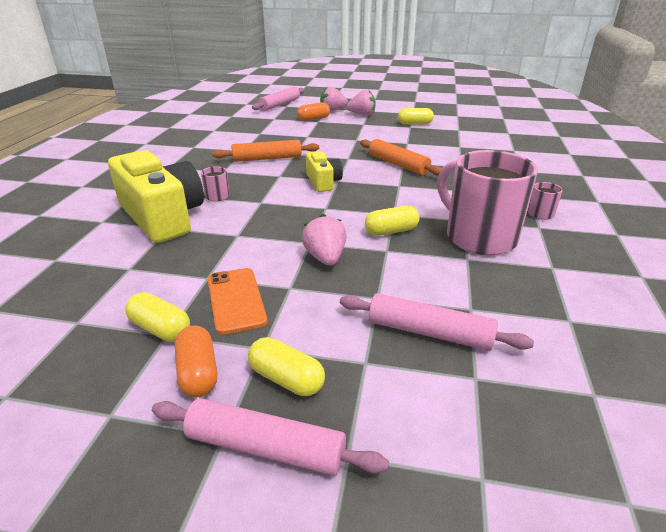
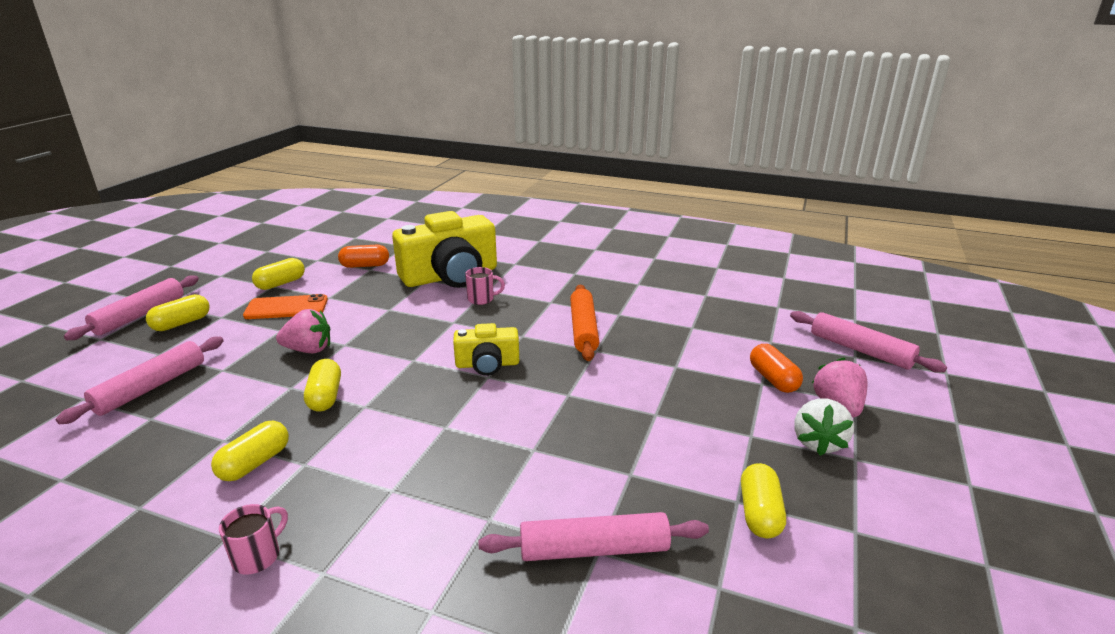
camera: 100 degrees right, 5 degrees down
(198, 373) = (223, 296): orange capsule -> orange capsule (365, 266)
(362, 114) = (818, 442): pink strawberry -> white strawberry
(398, 164) = (524, 440): orange rolling pin -> none
(459, 147) = (594, 549): none -> pink rolling pin
(478, 237) = (255, 463): pink mug -> yellow capsule

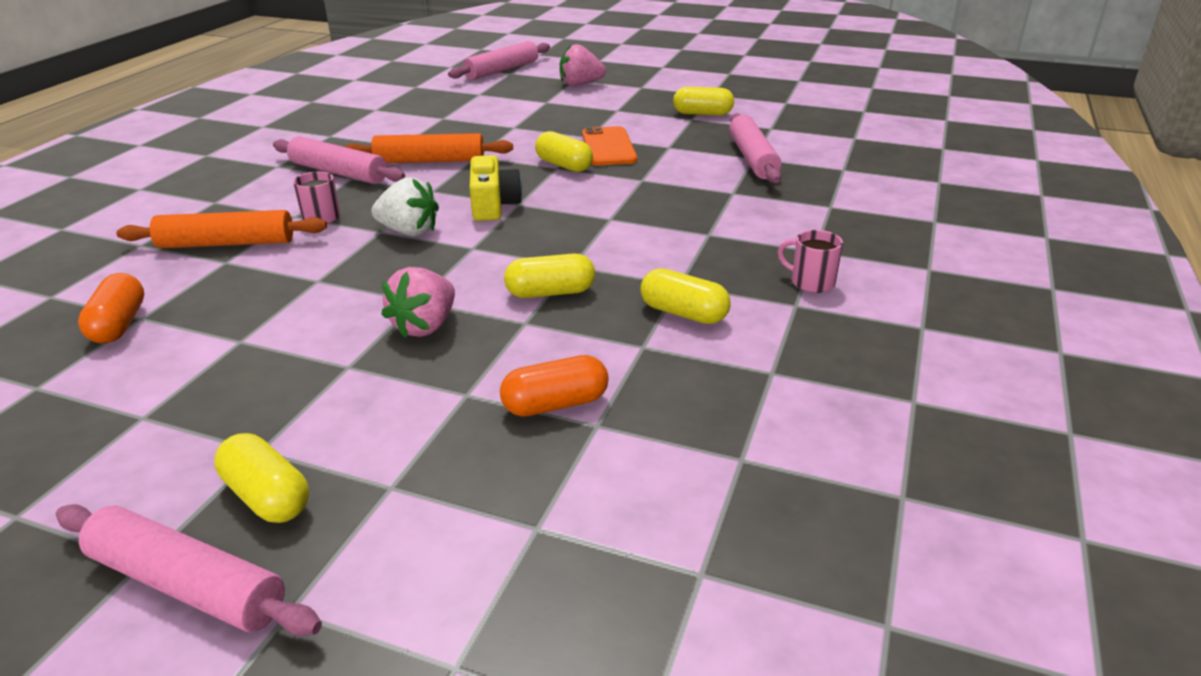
camera: 90 degrees left, 5 degrees up
(151, 387) = (510, 454): pink rolling pin -> pink rolling pin (338, 173)
(281, 283) = (137, 408): yellow capsule -> yellow capsule (564, 165)
(286, 308) = (261, 377): orange phone -> orange phone (608, 147)
(309, 350) = (425, 326): pink strawberry -> pink strawberry turned 150 degrees counterclockwise
(450, 276) = (227, 244): yellow camera -> orange rolling pin
(773, 379) = (541, 98): orange capsule -> orange capsule (555, 404)
(818, 442) = (625, 93): white strawberry -> white strawberry (409, 231)

